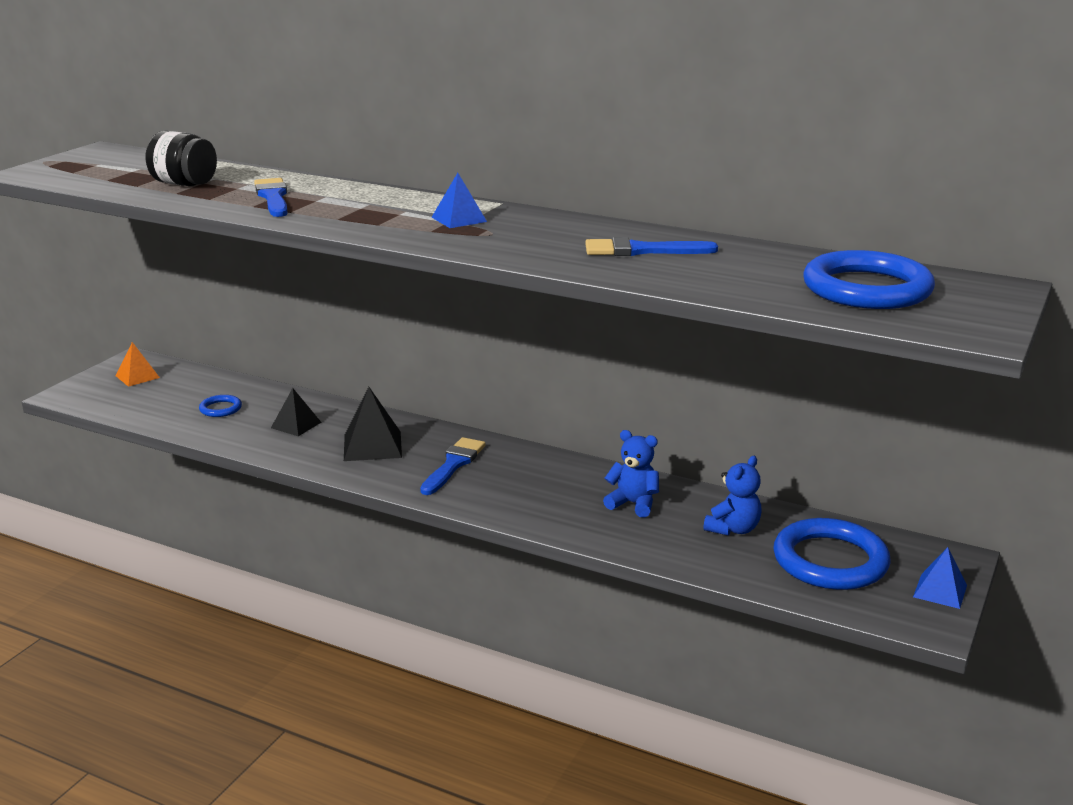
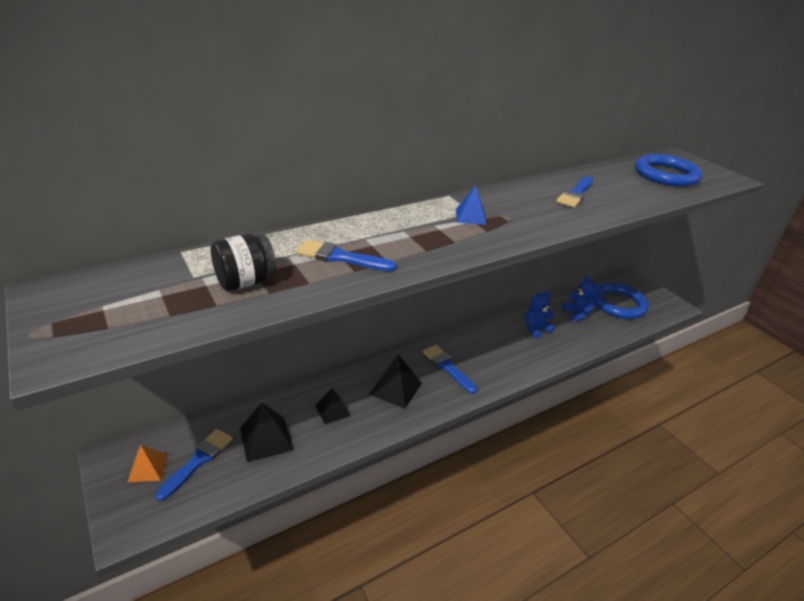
camera: 60 degrees left, 10 degrees up
(164, 391) = (198, 461): none -> blue brush
(220, 409) = (266, 439): blue ring -> black pyramid
(940, 591) = (653, 292): blue pyramid -> none

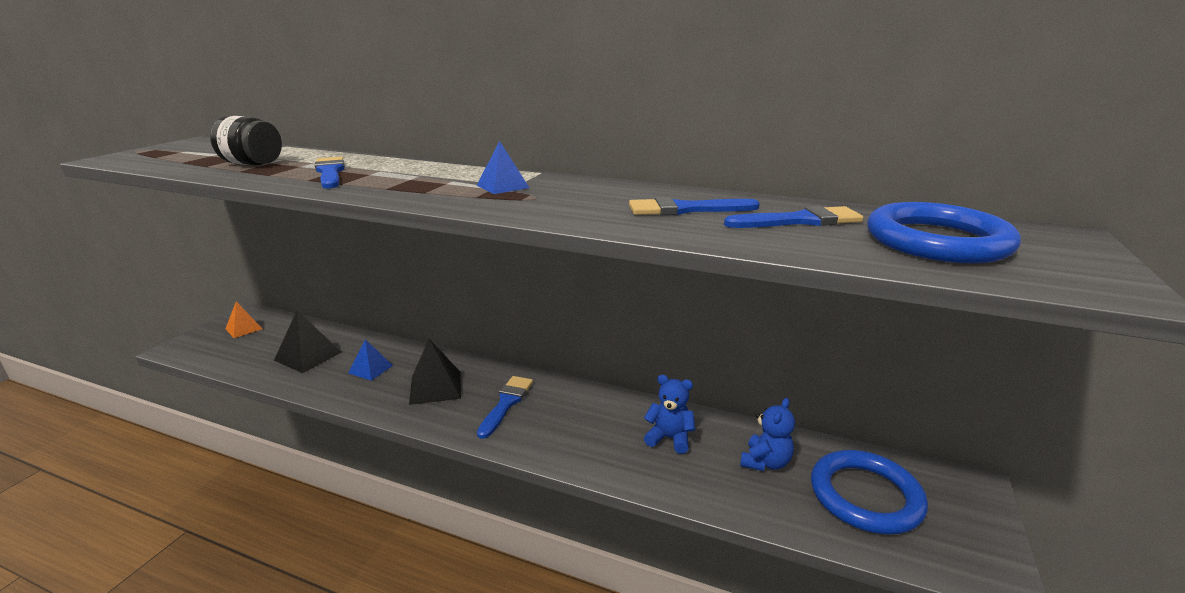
camera: 55 degrees right, 10 degrees down
(198, 461) = (263, 342): blue brush -> blue brush (799, 221)
(332, 410) = (370, 369): black pyramid -> blue pyramid

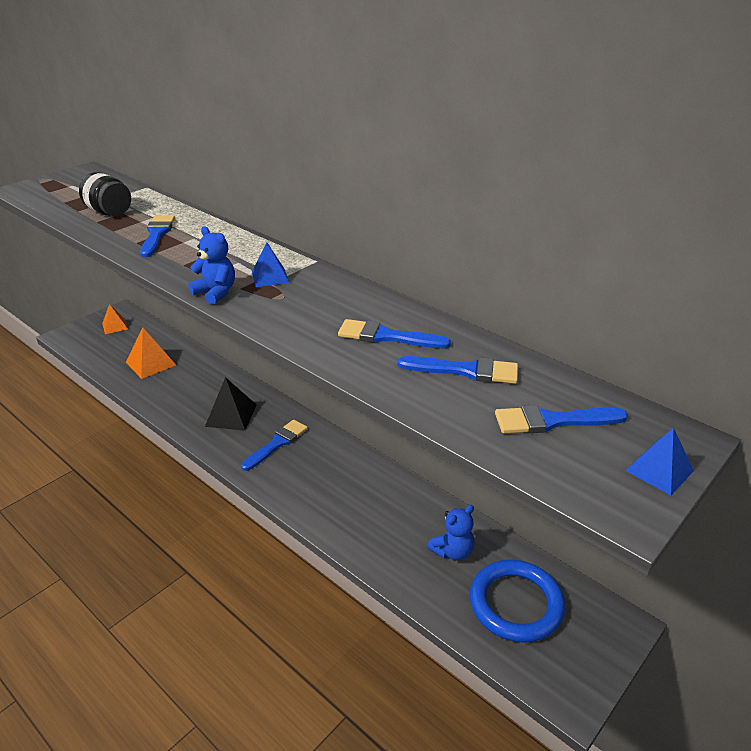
camera: 20 degrees right, 10 degrees up
(308, 356) = (151, 363): black pyramid -> orange pyramid
(370, 369) = (191, 386): blue pyramid -> blue pyramid (659, 470)
(669, 438) = (387, 509): blue teddy bear -> blue teddy bear (216, 292)
(937, 241) = (552, 421): blue ring -> blue brush

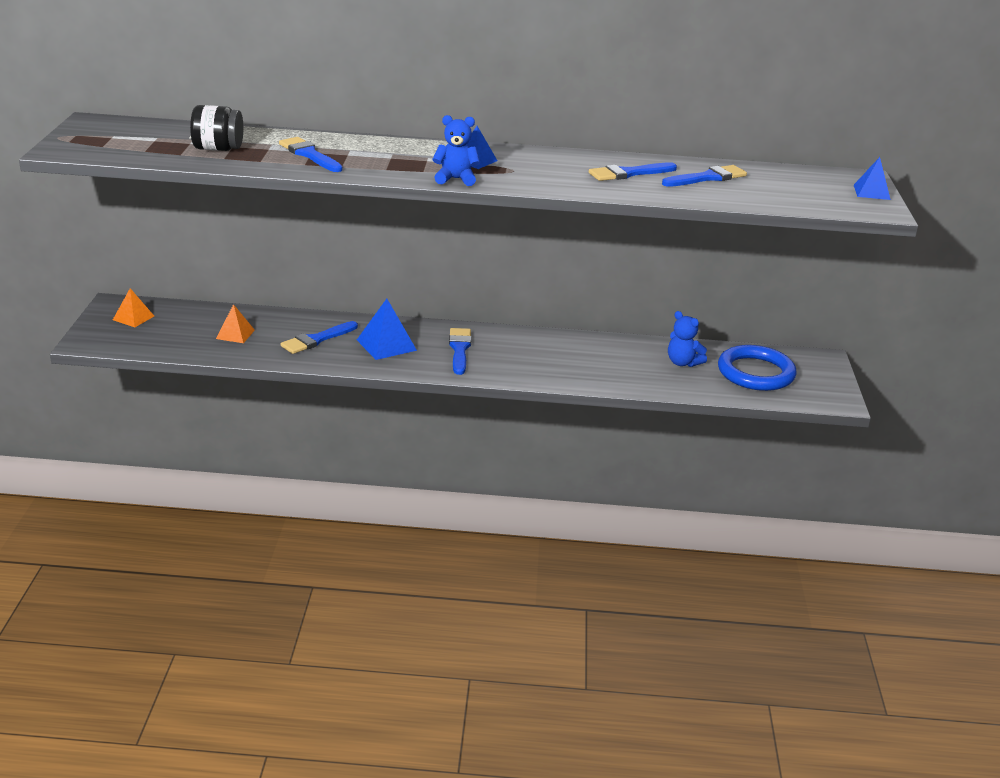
camera: 40 degrees left, 5 degrees down
(151, 363) = (235, 334): orange pyramid -> orange pyramid, size x0.65
(231, 415) = (386, 345): black pyramid -> blue pyramid
(452, 551) = (683, 363): blue teddy bear -> blue teddy bear turned 120 degrees clockwise
(552, 421) = (792, 187): blue brush -> blue brush (317, 339)

